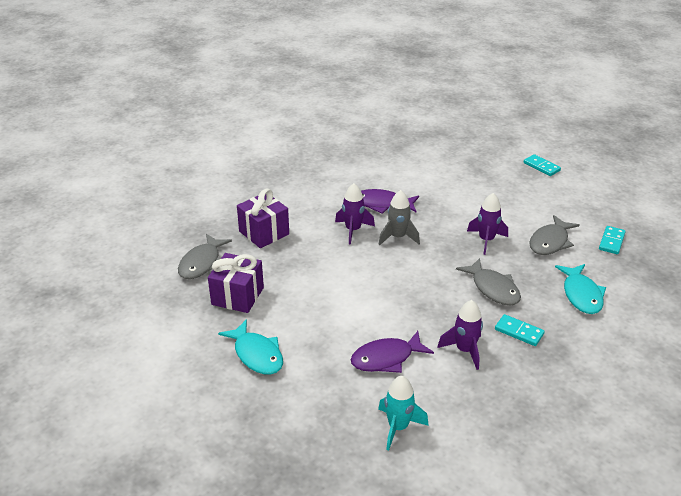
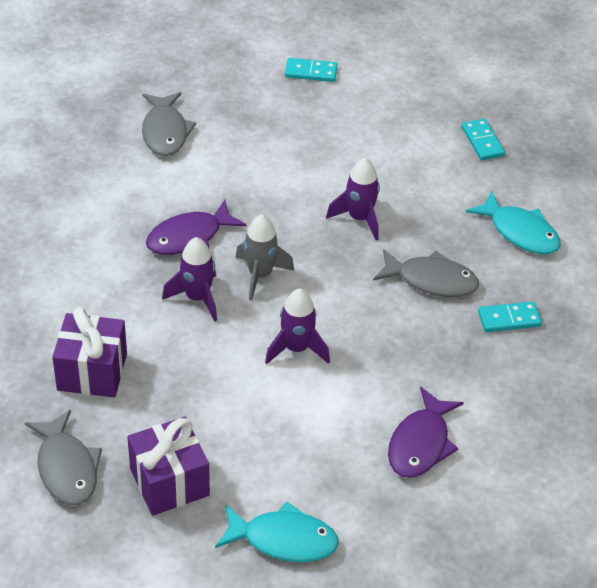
camera: 45 degrees left, 10 degrees up
(398, 427) = (516, 514): turquoise rocket -> none
(464, 350) = (483, 378): purple rocket -> purple rocket (296, 348)
(550, 242) = (425, 179): grey fish -> grey fish (165, 132)

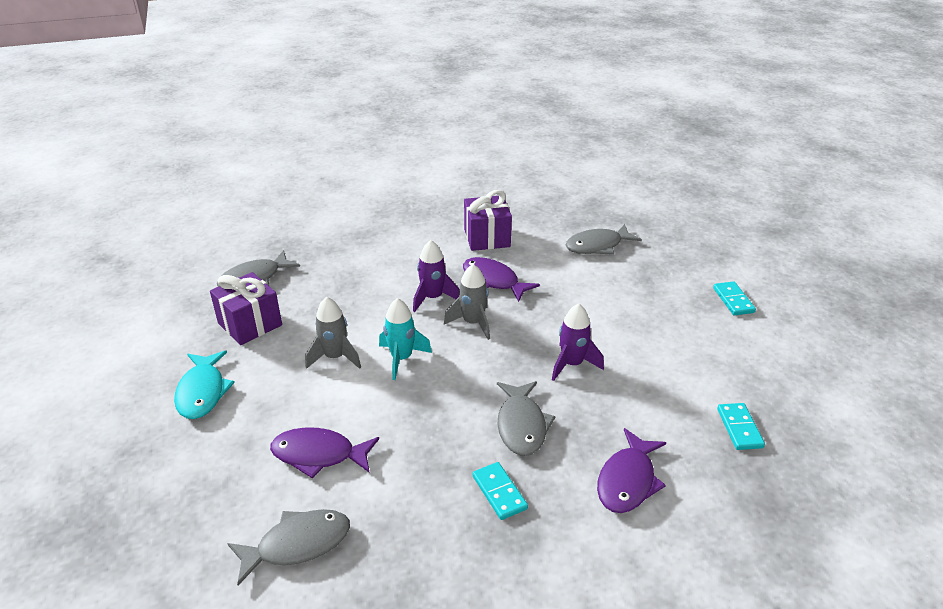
camera: 75 degrees right, 10 degrees down
(92, 372) = (342, 269): purple gift -> purple gift (487, 238)
(270, 406) = (335, 357): none -> grey rocket
(296, 348) = (401, 358): purple rocket -> turquoise rocket
(482, 141) = (739, 428): turquoise domino -> turquoise domino turned 60 degrees counterclockwise
(520, 232) = (628, 481): turquoise fish -> purple fish
(530, 475) = (297, 544): none -> grey fish

